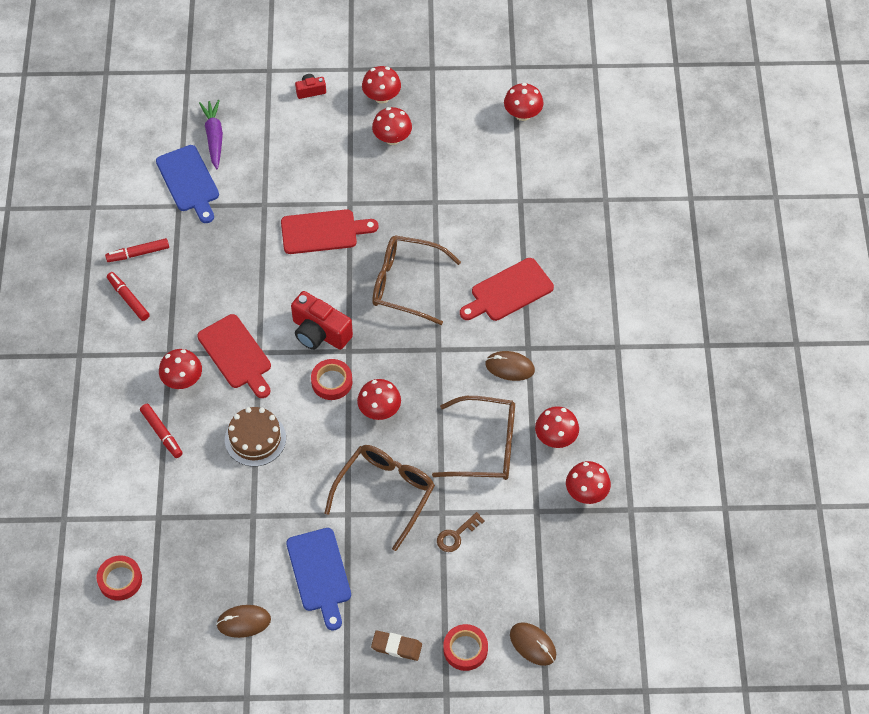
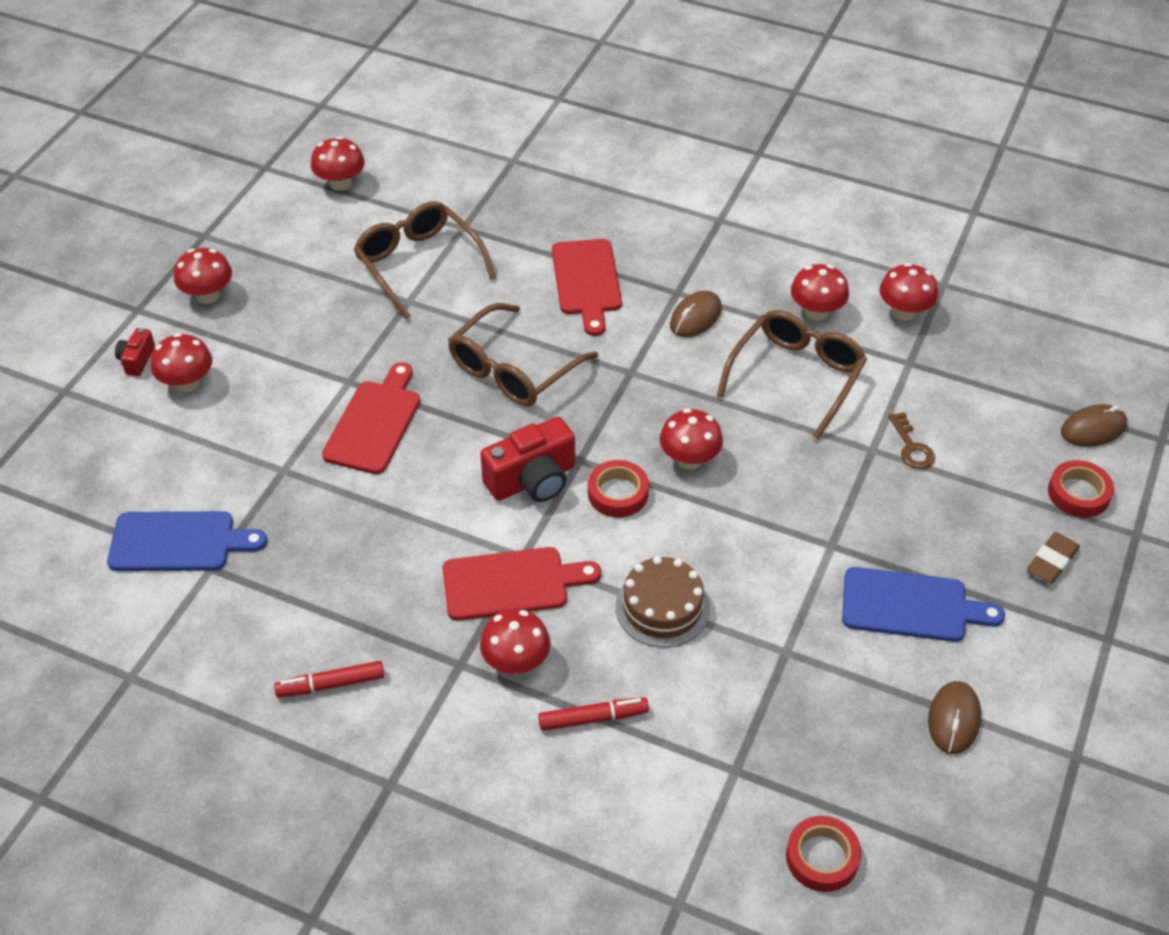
camera: 65 degrees left, 10 degrees down
(138, 253) = (258, 645): red marker -> none
(214, 137) = (125, 488): purple carrot -> none
(385, 493) = (818, 495): brown glasses -> brown glasses (418, 264)
(392, 138) = (280, 307): red mushroom -> red mushroom (187, 383)

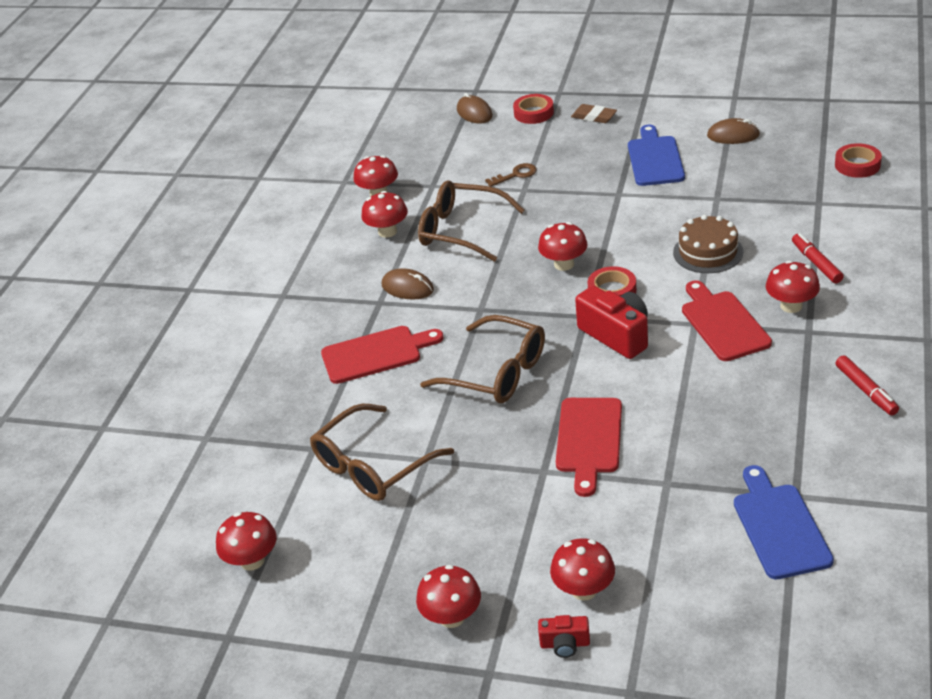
camera: 95 degrees left, 10 degrees down
(375, 423) = (588, 440): red cutting board -> red cutting board turned 90 degrees counterclockwise

